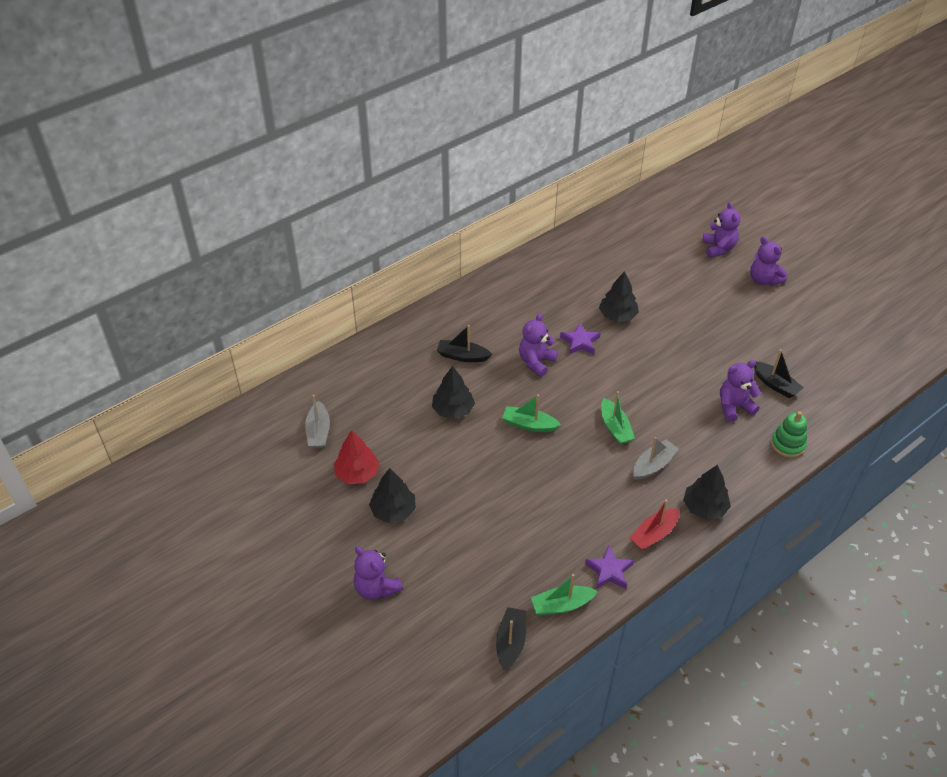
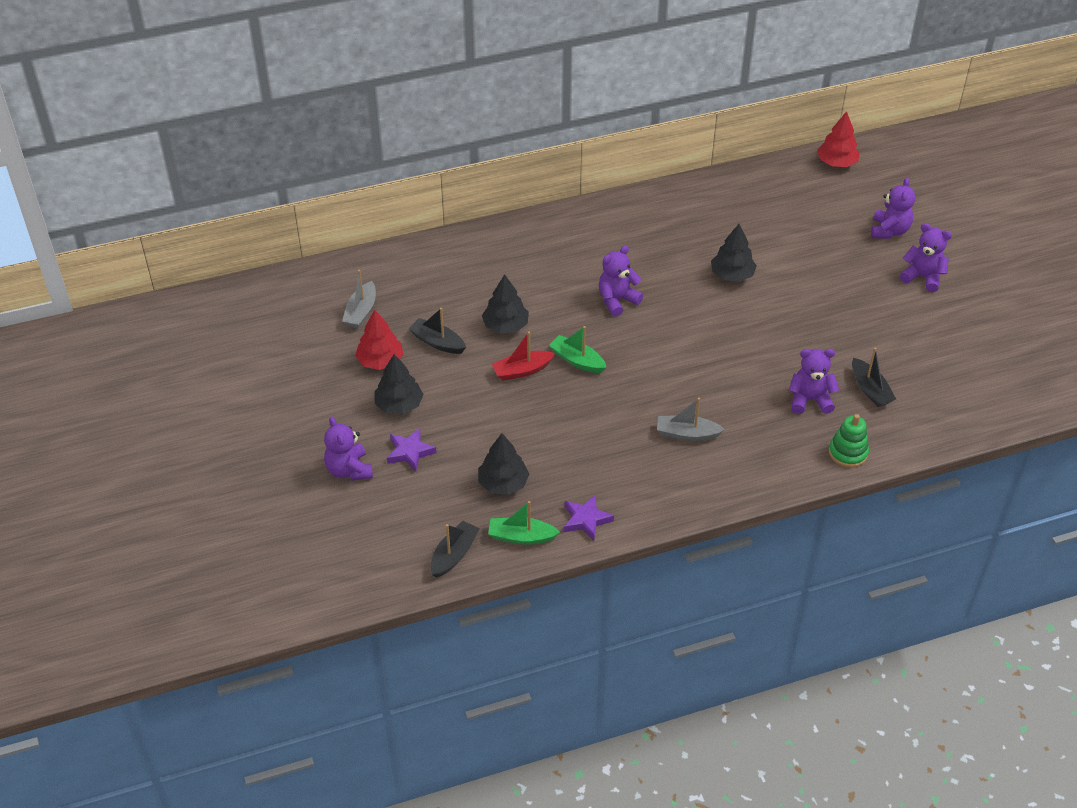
camera: 20 degrees right, 0 degrees up
(462, 356) = (542, 275): black boat -> black boat (437, 342)
(580, 342) = (675, 292): purple star -> purple star (410, 452)
(615, 427) = (667, 387): green boat -> none
(649, 203) = (836, 162): none -> red tree
(653, 465) = (687, 434): grey boat -> grey boat turned 150 degrees counterclockwise
(654, 534) = (651, 499): red boat -> red boat (522, 370)
(704, 507) = (719, 489): black tree -> black tree (503, 483)
(763, 280) = (923, 277): purple teddy bear -> purple teddy bear turned 135 degrees clockwise

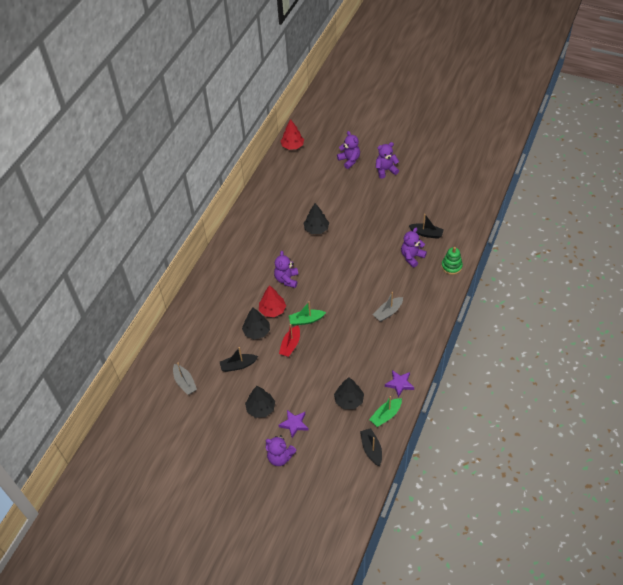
camera: 45 degrees left, 5 degrees up
(380, 361) = (225, 397): red tree -> red tree (272, 310)

